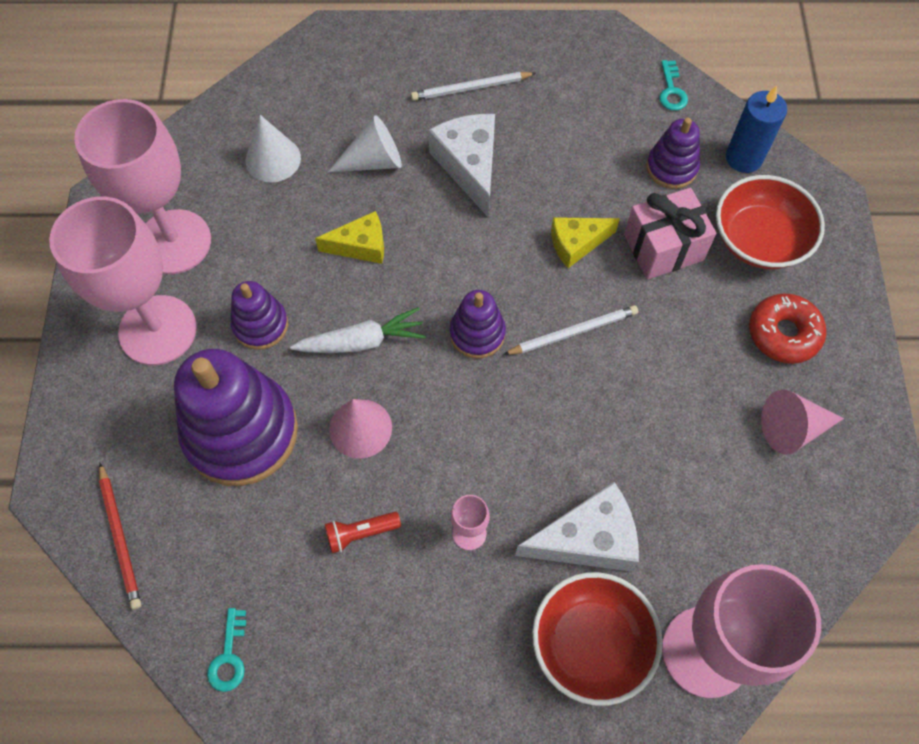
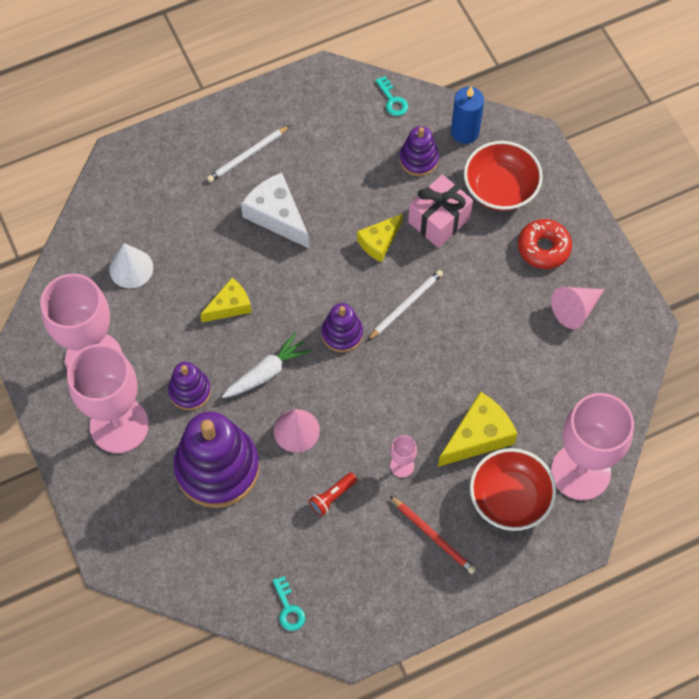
camera: 25 degrees left, 0 degrees up
(120, 537) = (175, 570): red pencil -> red pencil (433, 536)
(373, 161) = (205, 240): white cone -> none
(587, 539) = (478, 436): white cheese -> yellow cheese

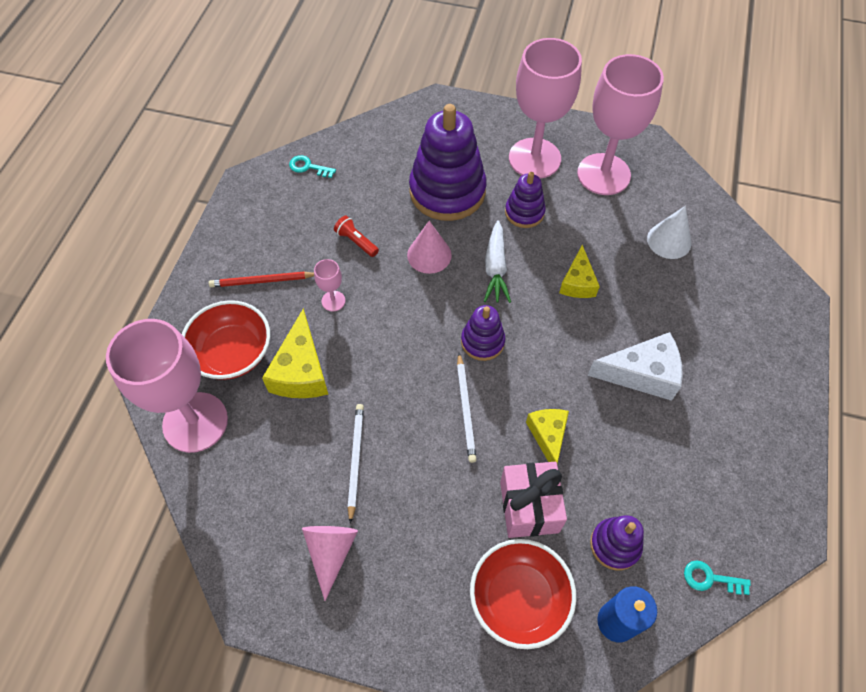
camera: 130 degrees right, 5 degrees down
(247, 155) = (729, 395): white pencil -> white pencil (355, 460)
(332, 497) = (356, 241): red flashlight -> red flashlight turned 45 degrees counterclockwise
(543, 248) = (418, 581): red donut -> none

